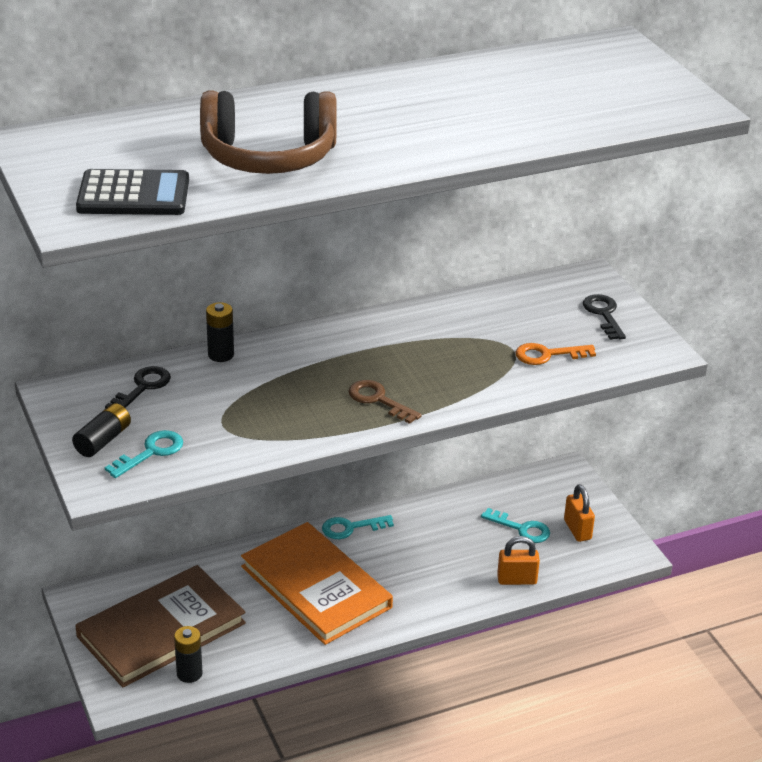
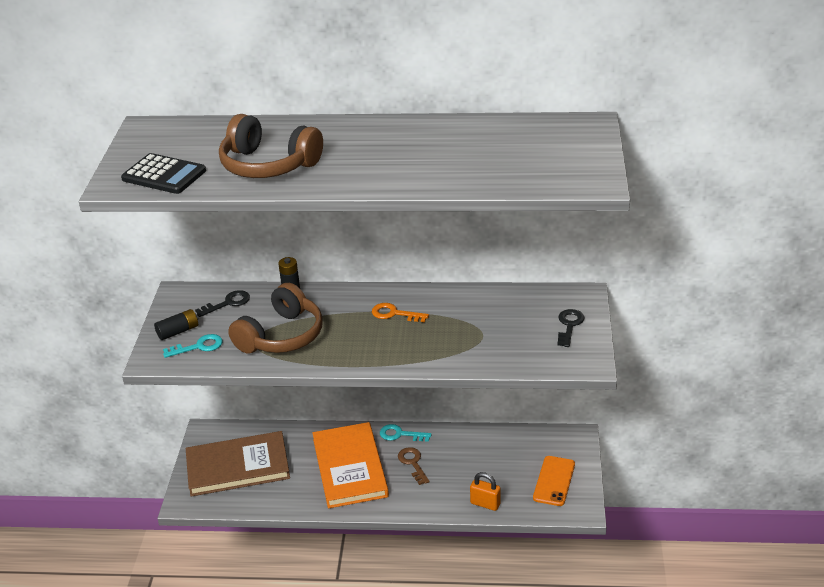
camera: 30 degrees right, 0 degrees up
(189, 673) = (234, 500): black battery -> none
(255, 411) = (281, 336): none -> brown headphones
(378, 400) = (363, 348): brown key -> brown key (413, 463)
(521, 529) = (514, 469): turquoise key -> none
(547, 355) = (503, 345): orange key -> orange key (394, 314)
(577, 530) = (554, 481): orange padlock -> orange phone

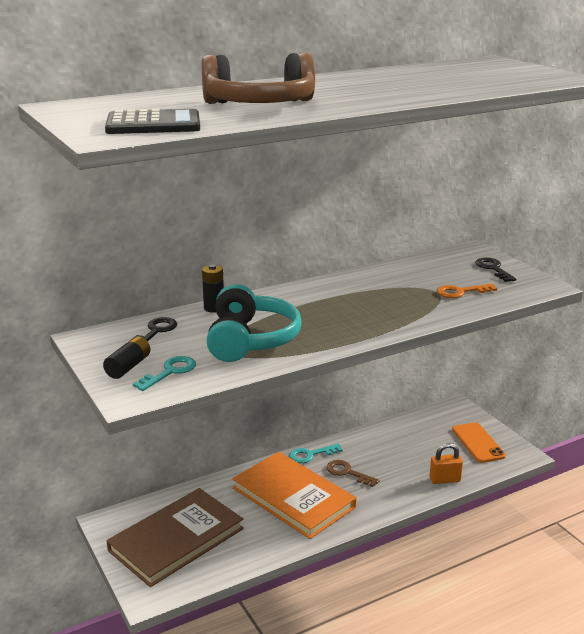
camera: 35 degrees left, 10 degrees down
(281, 336) = (250, 340): brown headphones -> turquoise headphones
(394, 314) = (337, 297): orange key -> orange key (460, 292)

